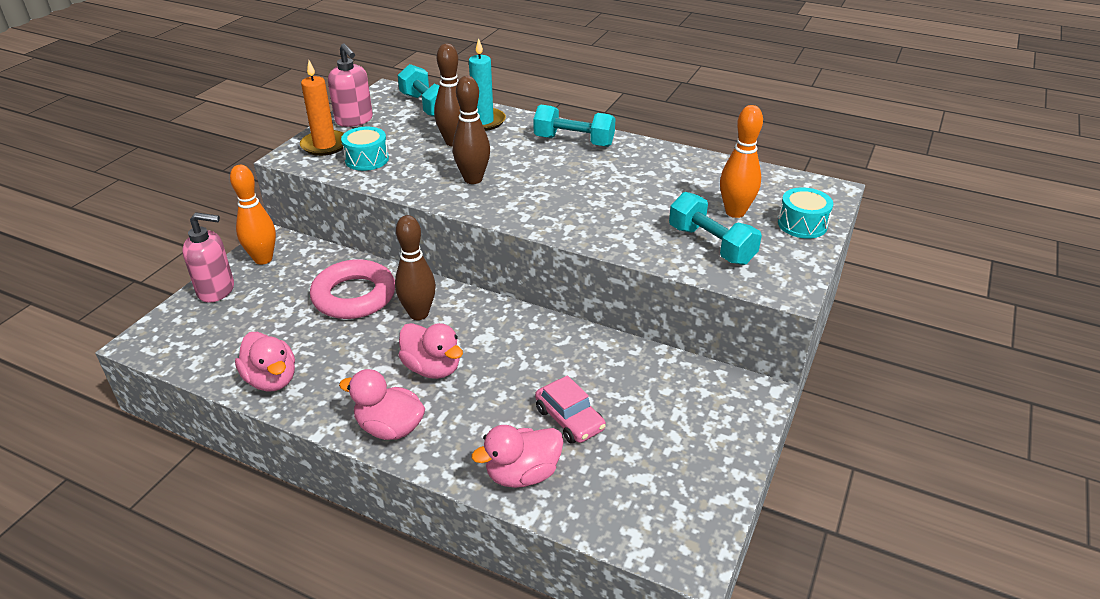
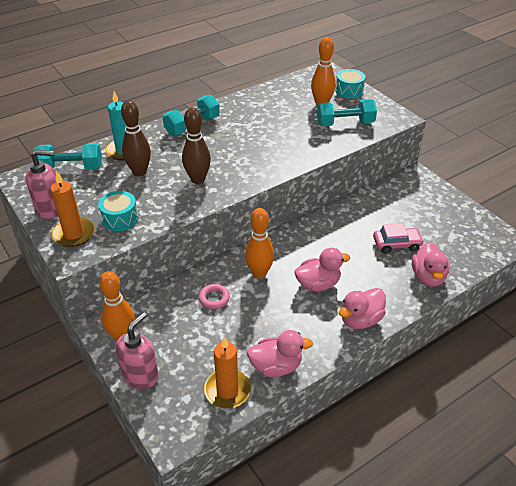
camera: 60 degrees left, 5 degrees up
(220, 355) = (227, 390): none -> orange candle
(354, 296) = (214, 298): pink ring -> pink ring, size x0.48
(418, 314) = (259, 273): brown bowling pin -> orange bowling pin

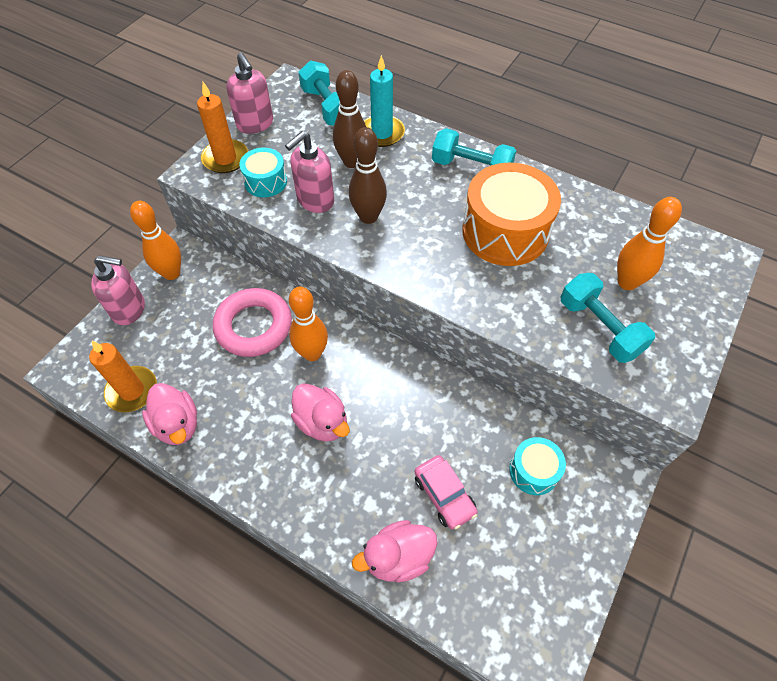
camera: 65 degrees right, 15 degrees up
(161, 199) = (315, 200): none -> pink soap dispenser
(214, 298) = (254, 326): pink ring -> pink ring, size x2.09
(255, 130) = (505, 231): none -> orange drum
(349, 91) = (694, 305): turquoise drum -> turquoise drum (534, 471)
(360, 320) = (281, 491): pink duck -> none

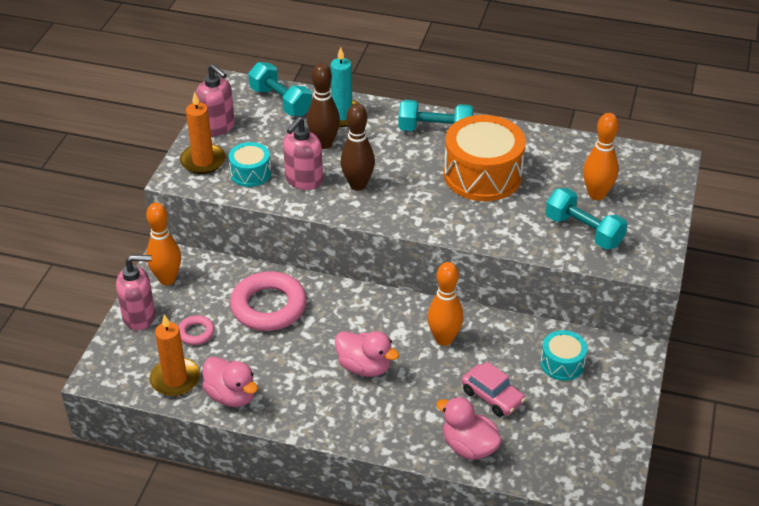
camera: 15 degrees left, 15 degrees down
(173, 340) = (196, 333): none -> pink ring
(312, 353) = (333, 317): orange bowling pin -> orange bowling pin (444, 339)
(398, 557) = (469, 447): pink duck -> pink duck turned 75 degrees clockwise

